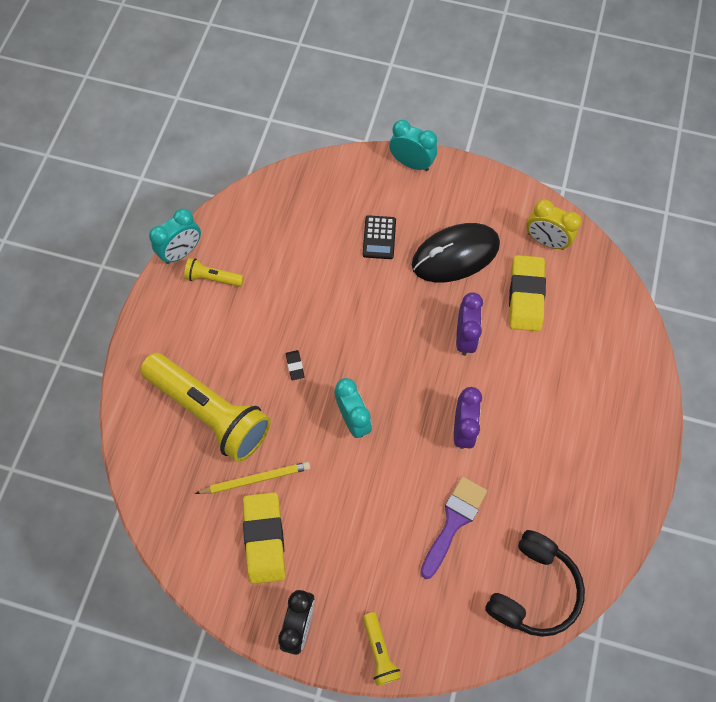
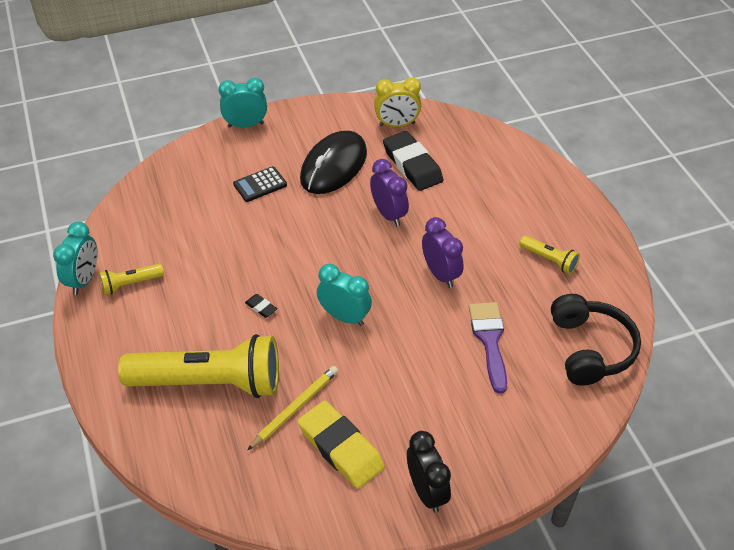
camera: 35 degrees left, 20 degrees down
(379, 237) = (260, 184): black calculator -> black calculator turned 90 degrees clockwise
(379, 651) = (512, 468): yellow flashlight -> yellow flashlight (549, 260)
(526, 295) = (412, 165): yellow eraser -> black eraser

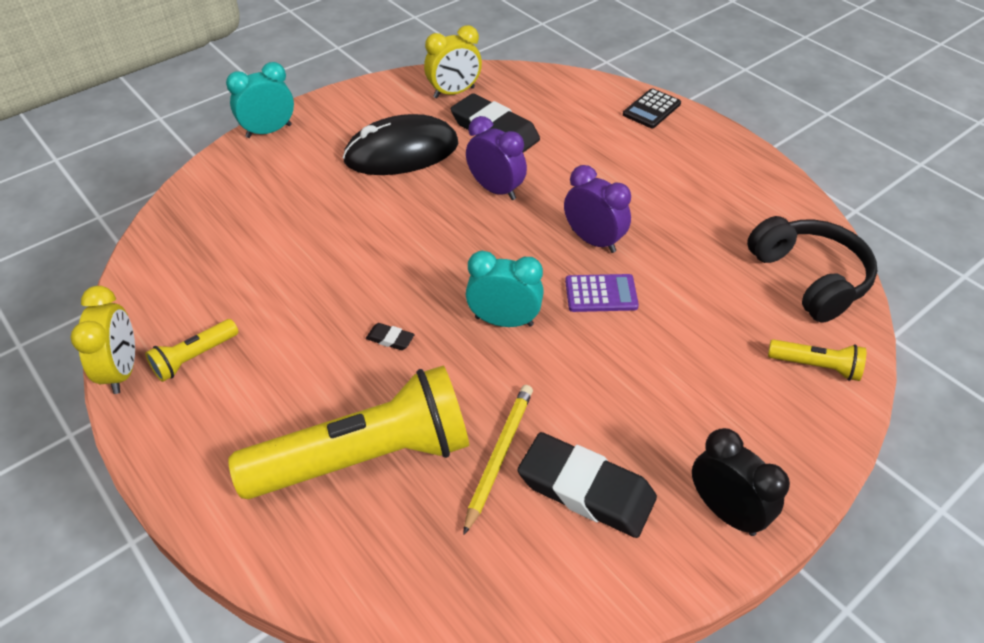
camera: 20 degrees left, 0 degrees up
(84, 280) = (122, 370): turquoise clock -> yellow clock
(260, 184) = (319, 193): black calculator -> black calculator (651, 109)
(333, 166) = (401, 152): black mouse -> black mouse turned 60 degrees clockwise
(341, 448) = (586, 489): yellow eraser -> black eraser
(424, 316) = (601, 294): none -> purple calculator
(489, 340) = (692, 300): purple brush -> none
(549, 260) = (706, 194): yellow flashlight -> yellow flashlight (816, 366)

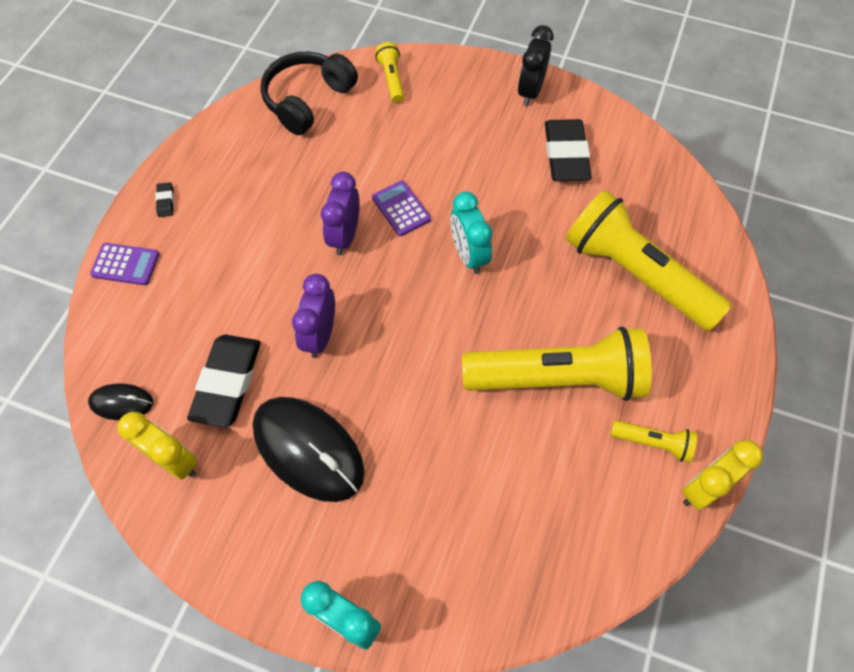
camera: 120 degrees left, 15 degrees up
(316, 322) = (558, 379): none -> yellow flashlight
(390, 339) = (536, 318): black eraser -> black eraser (165, 201)
(499, 456) = (578, 205): yellow pencil -> none
(521, 81) = (121, 403): none -> black mouse
(651, 109) = (125, 264): black calculator -> purple calculator

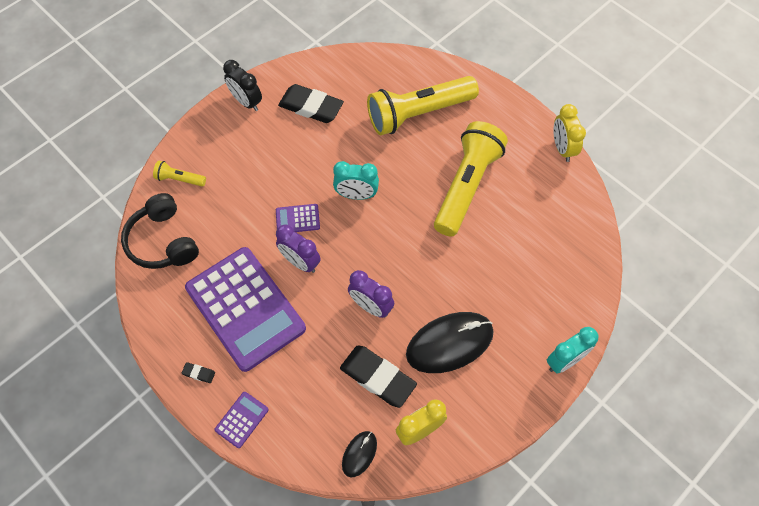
camera: 65 degrees left, 0 degrees up
(260, 209) = (245, 308): none -> purple calculator
(653, 443) = (527, 159): yellow flashlight -> none

